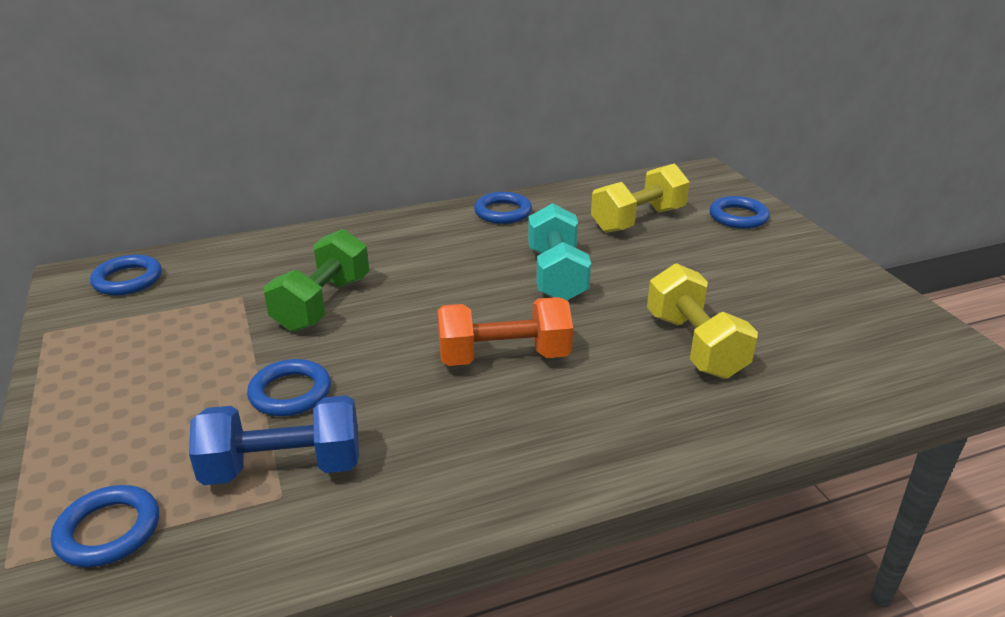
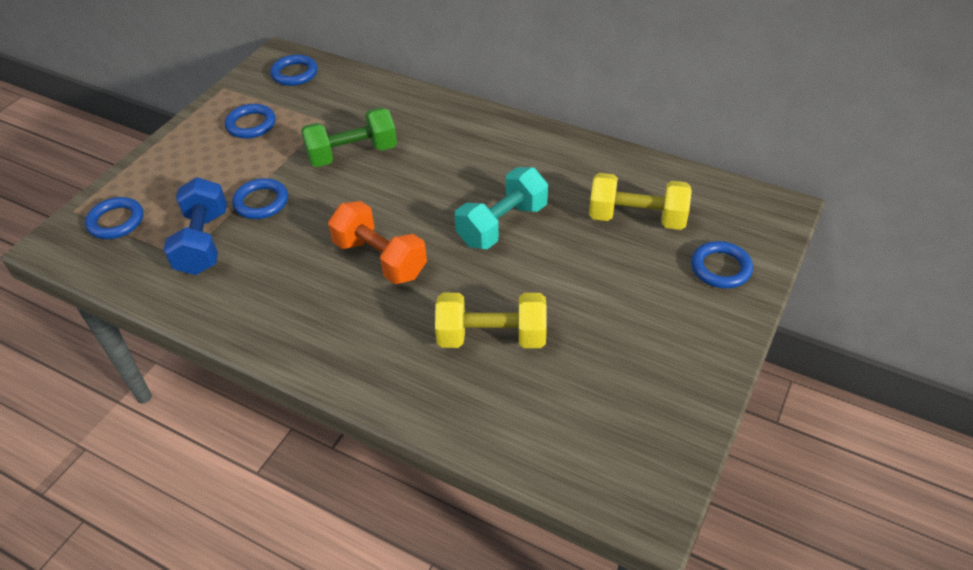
camera: 50 degrees right, 15 degrees up
(283, 468) = (203, 242): blue dumbbell -> blue dumbbell turned 45 degrees clockwise
(503, 212) = (556, 150): blue ring -> blue ring (251, 124)
(695, 345) = (491, 337): yellow dumbbell -> yellow dumbbell turned 60 degrees clockwise

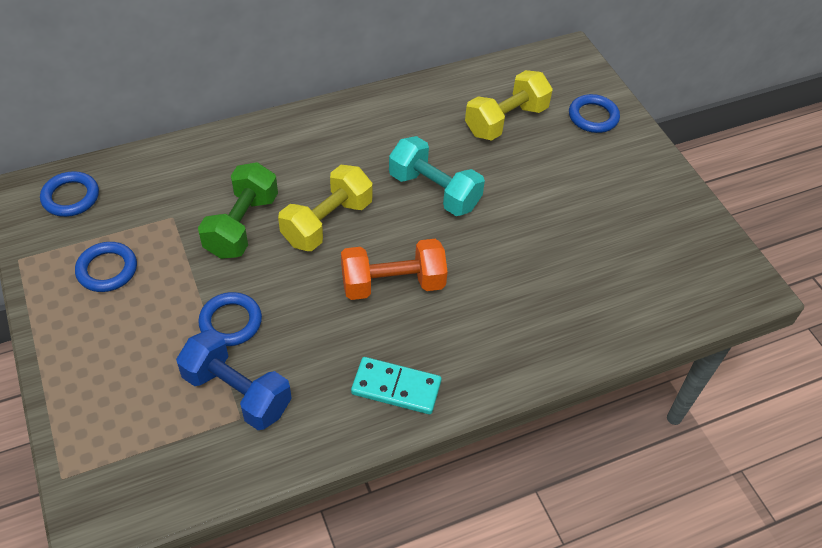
camera: 55 degrees left, 5 degrees up
(116, 221) = (124, 448): blue ring -> none
(281, 320) = (396, 387): none -> turquoise domino
(491, 337) = (541, 270): yellow dumbbell -> yellow dumbbell (327, 223)
(502, 225) = (434, 191): turquoise dumbbell -> turquoise dumbbell turned 45 degrees counterclockwise

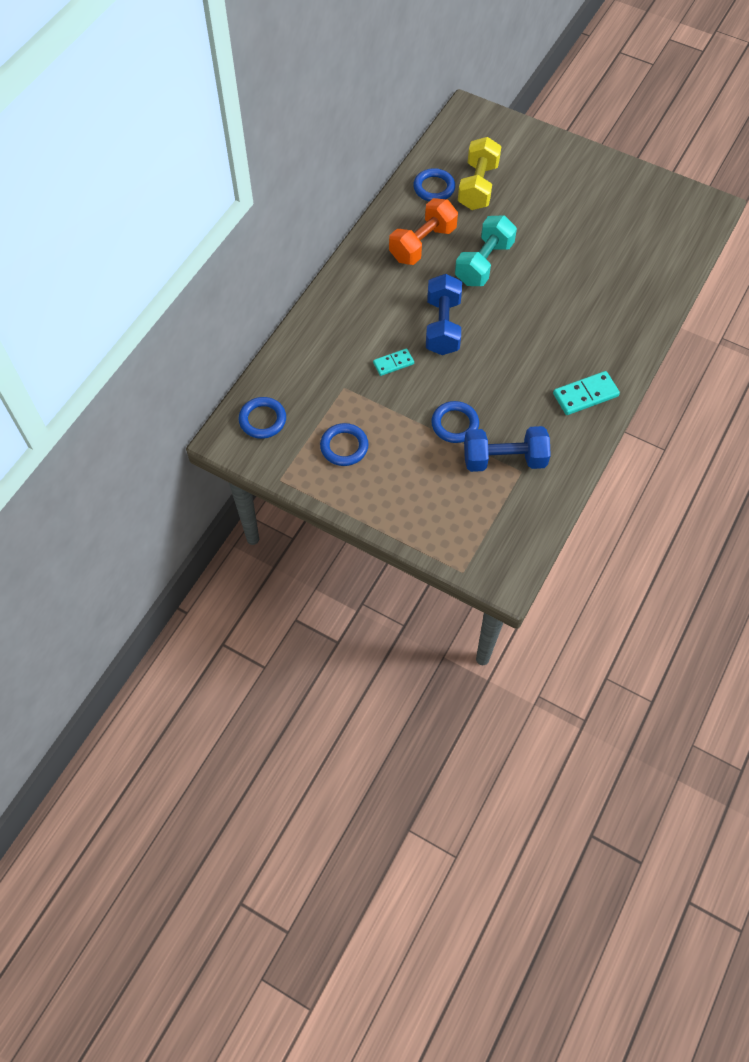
camera: 35 degrees left, 10 degrees up
(242, 225) = (393, 363): green dumbbell -> turquoise domino
(327, 223) = (442, 326): yellow dumbbell -> blue dumbbell
(393, 284) = (521, 337): orange dumbbell -> orange dumbbell (422, 244)
(434, 191) = (484, 263): turquoise dumbbell -> turquoise dumbbell turned 60 degrees counterclockwise
(593, 117) = (527, 150): blue ring -> blue ring (434, 188)

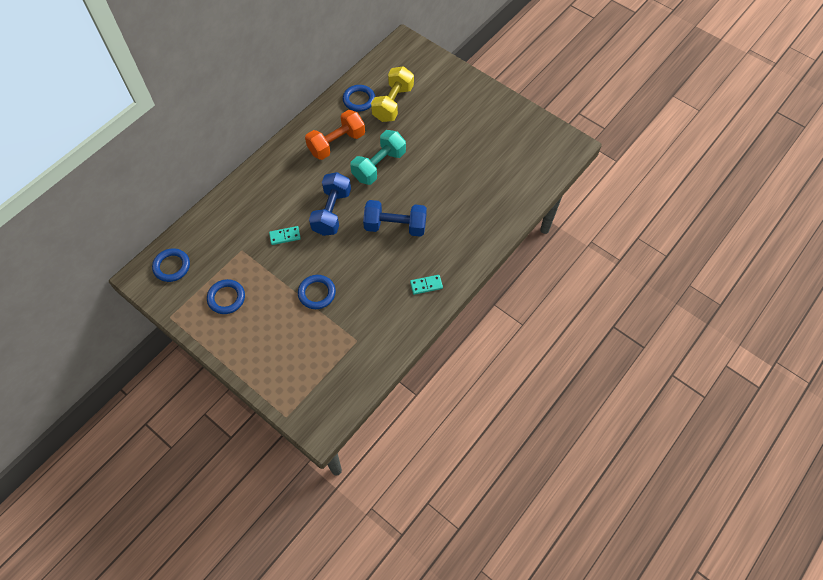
camera: 10 degrees right, 0 degrees up
(504, 459) = (346, 328): blue dumbbell -> blue dumbbell (395, 226)
(585, 395) = (426, 285): turquoise domino -> turquoise domino, size x0.64

